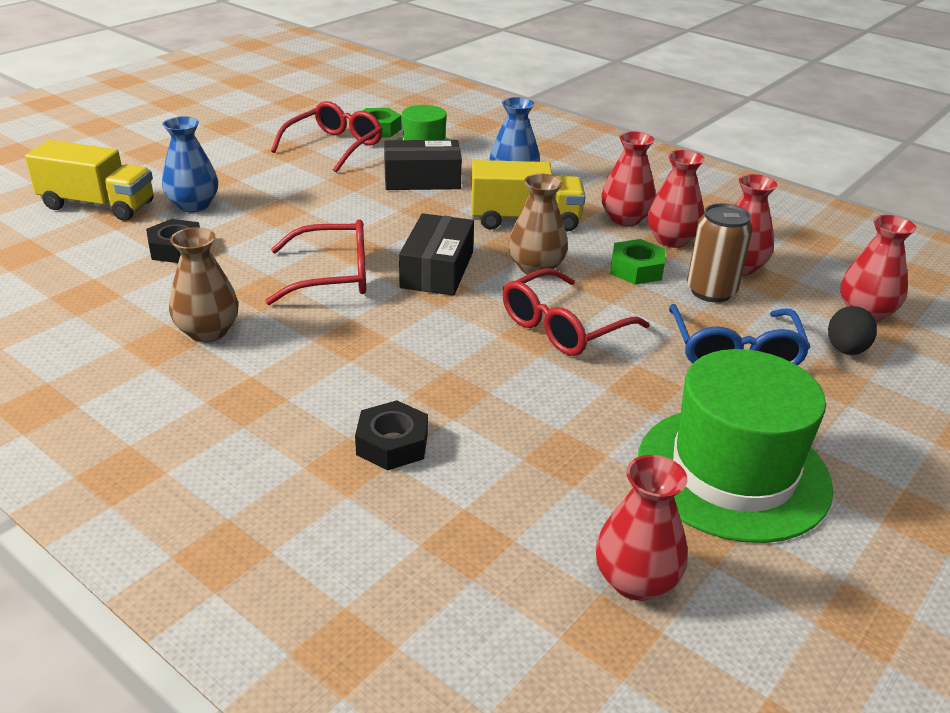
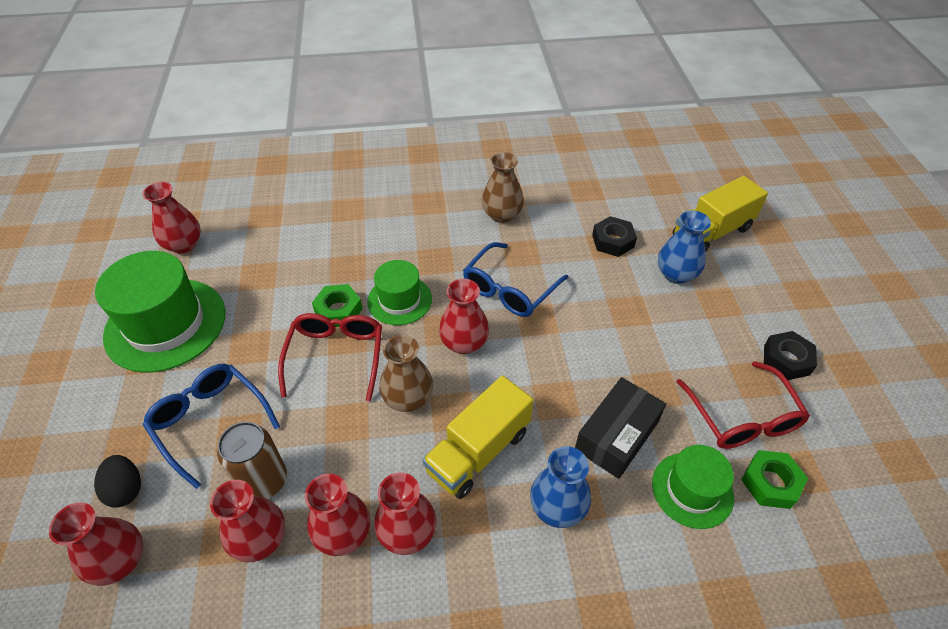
camera: 135 degrees right, 15 degrees up
(333, 276) = (509, 289): red glasses -> blue glasses
(392, 444) = (341, 228): black nut -> black nut (786, 360)
(437, 270) = (464, 343): black box -> red vase
(441, 330) = (399, 300): none -> green hat
(636, 269) = (339, 460): green nut -> green nut (338, 310)

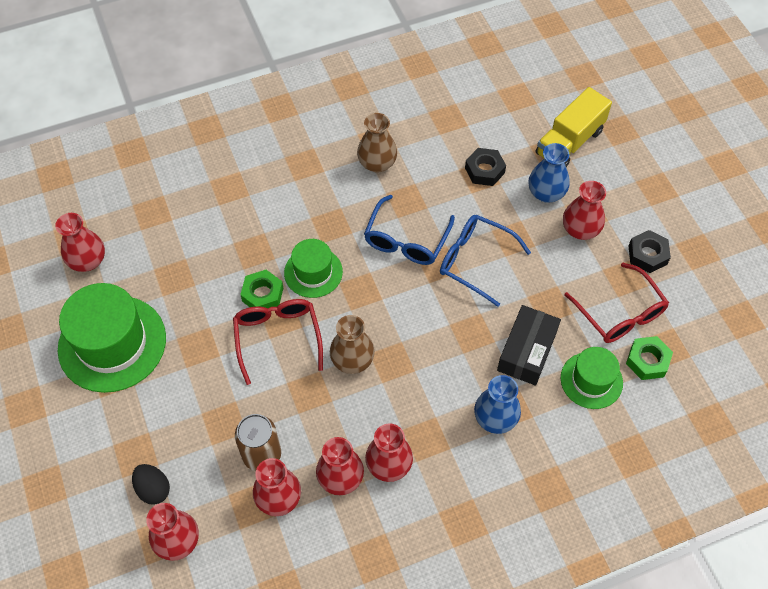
camera: 15 degrees left, 10 degrees up
(210, 422) = (195, 419): blue glasses -> blue glasses (475, 261)
(464, 343) = (382, 300): red vase -> red vase (580, 230)
(478, 451) = (423, 390): yellow truck -> none

